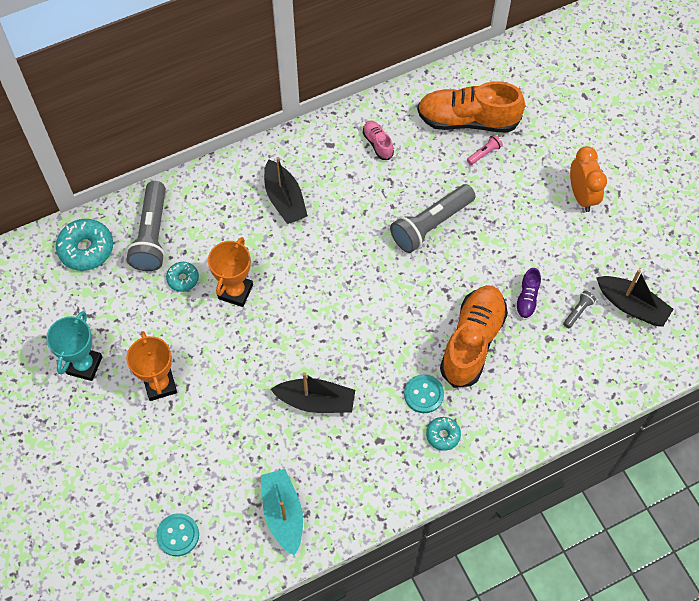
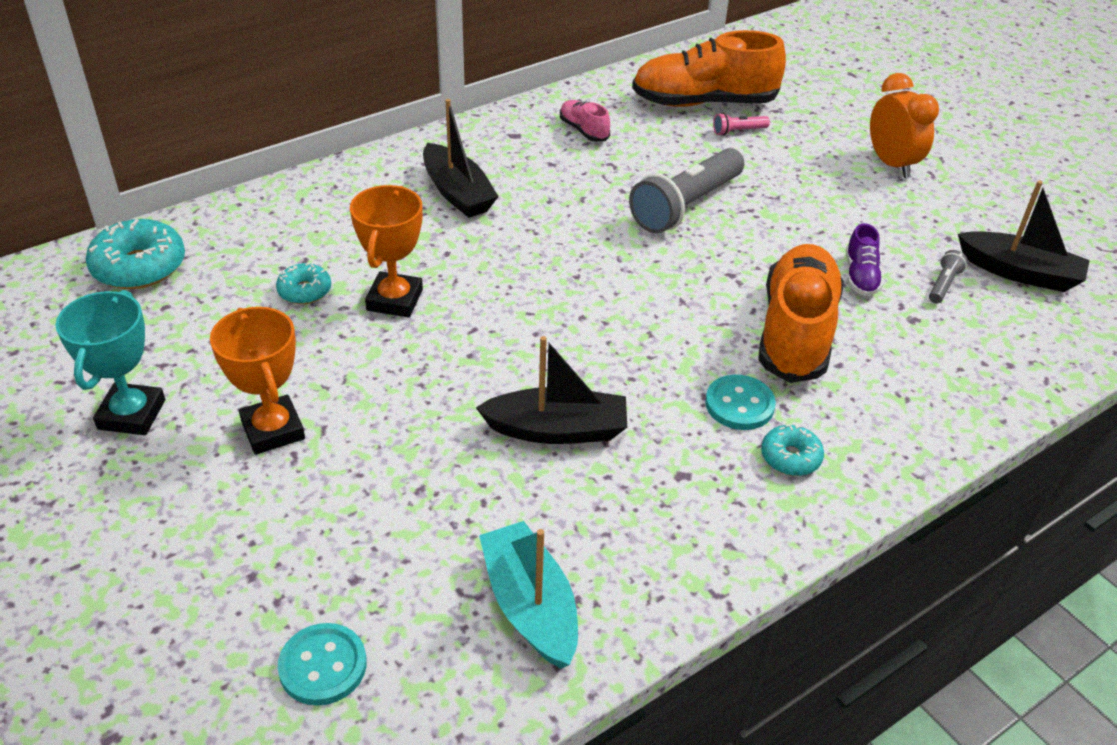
camera: 10 degrees left, 20 degrees down
(152, 235) = (250, 244): grey flashlight -> none
(484, 153) = (738, 131): pink flashlight -> pink flashlight turned 150 degrees counterclockwise

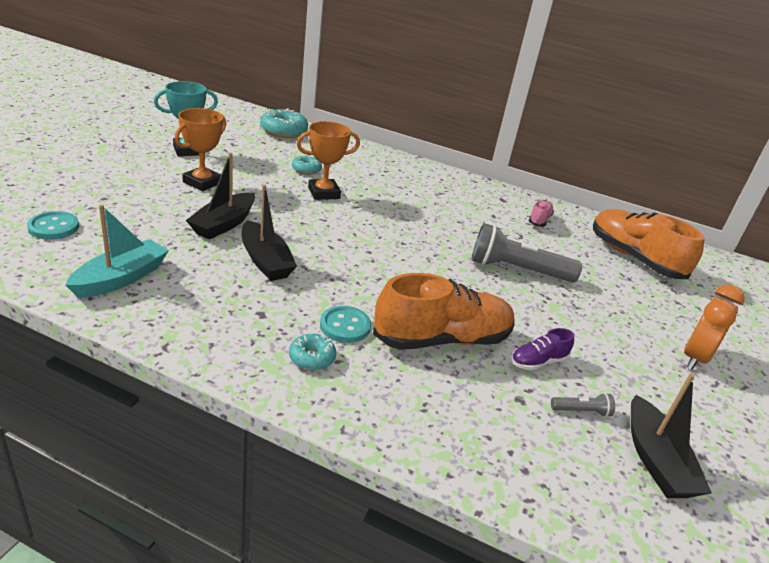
camera: 55 degrees right, 10 degrees down
(457, 193) = (429, 193): black boat -> black boat (224, 224)
(738, 131) = (625, 277): pink flashlight -> none

